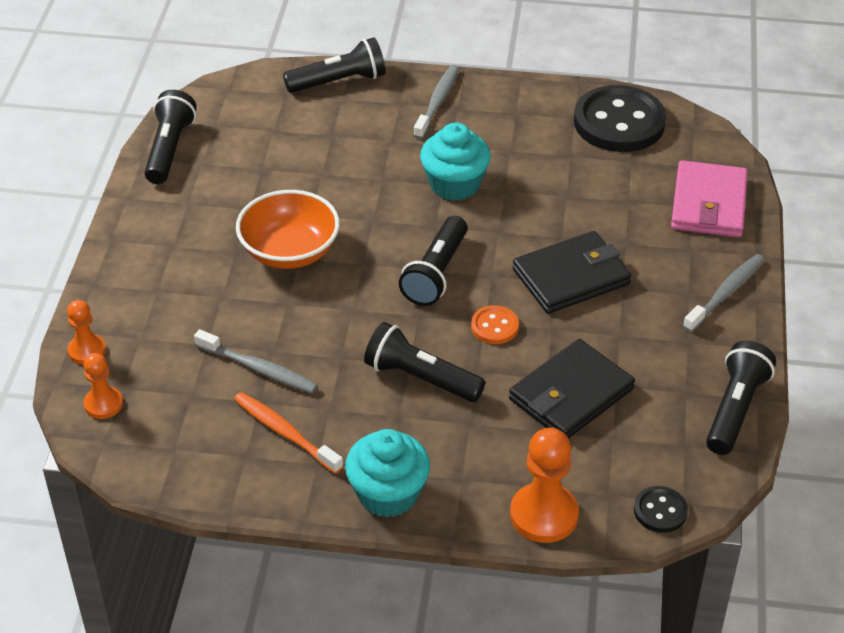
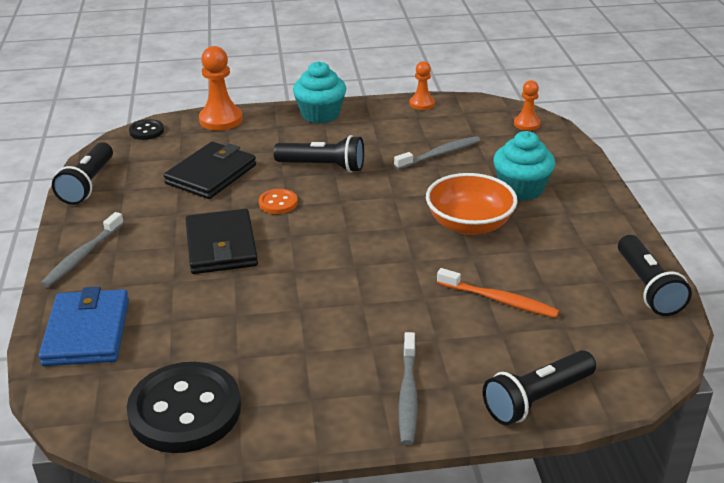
camera: 165 degrees right, 10 degrees down
(87, 350) = (565, 145): orange pawn -> orange pawn (422, 104)
(259, 369) = (440, 154): grey toothbrush -> grey toothbrush turned 135 degrees clockwise
(285, 433) = (400, 129): orange toothbrush -> orange toothbrush (499, 300)
(436, 273) = (338, 229): black flashlight -> none
(454, 184) = (351, 305): turquoise cupcake -> turquoise cupcake (521, 189)
(571, 277) = (221, 246): black wallet -> black wallet turned 60 degrees counterclockwise
(708, 204) = (87, 332): pink wallet -> blue wallet

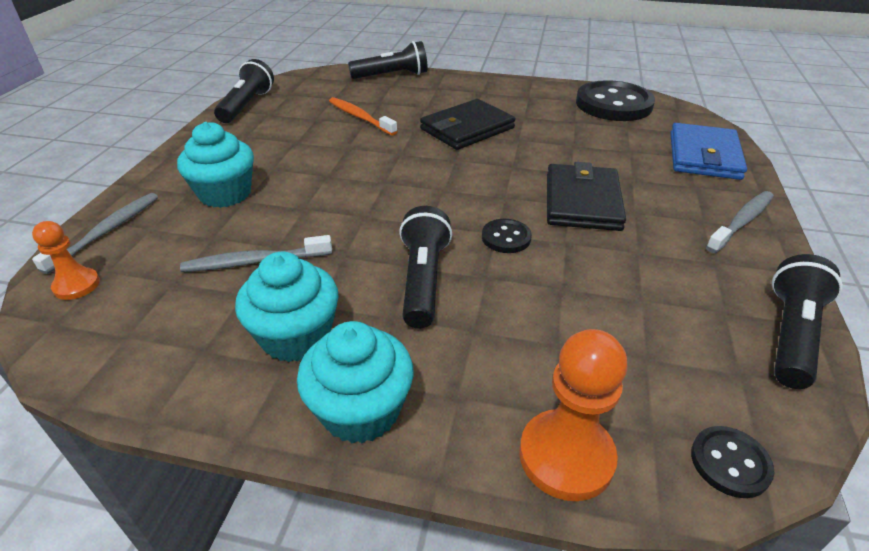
camera: 160 degrees left, 5 degrees up
(211, 174) = (591, 306): black wallet -> black wallet (467, 129)
(278, 203) = (506, 238): orange button -> black button
(323, 166) = (423, 280): black flashlight -> black flashlight turned 60 degrees clockwise
(376, 129) = (296, 336): none -> turquoise cupcake
(408, 395) = (466, 88): grey toothbrush -> grey toothbrush (107, 231)
(422, 104) = (159, 385): orange pawn -> none
(469, 224) = (320, 171): orange bowl -> none

